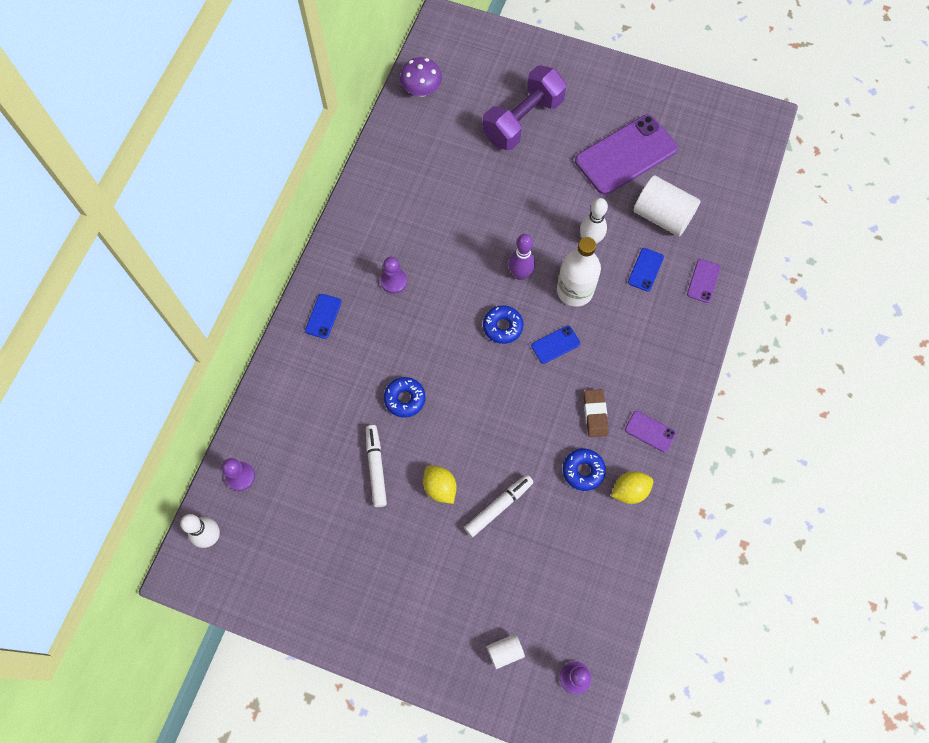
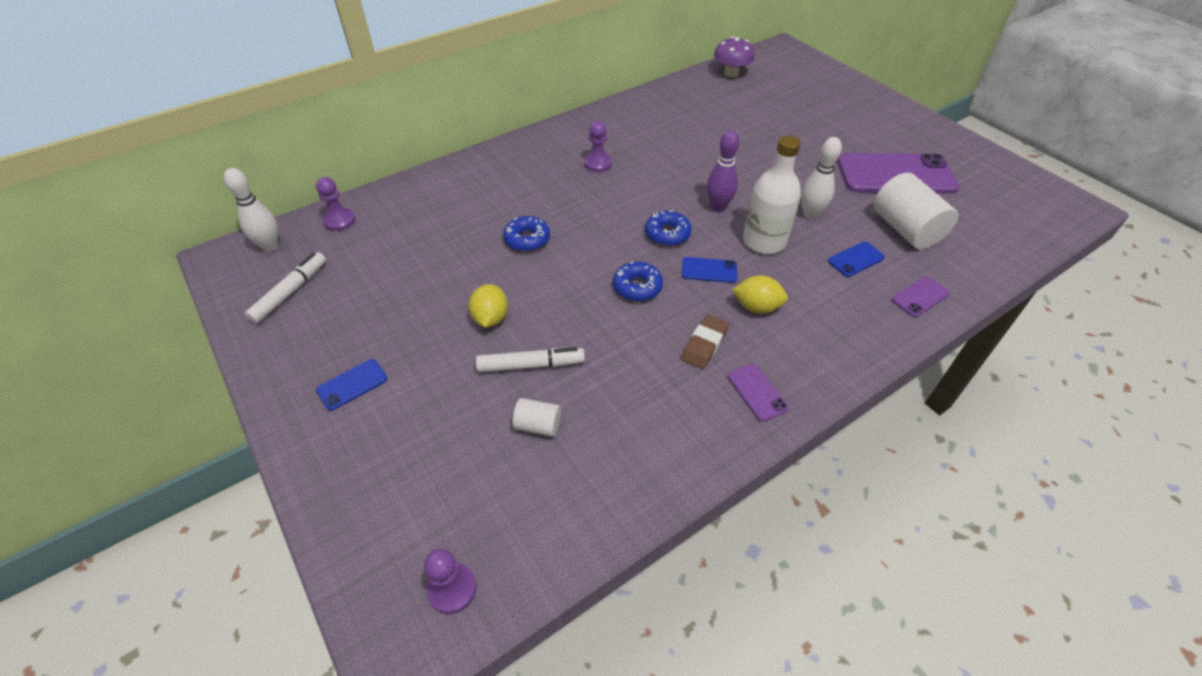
camera: 35 degrees right, 20 degrees down
(323, 316) = (517, 159): blue phone -> blue phone (352, 384)
(376, 467) = (451, 272): white marker -> white marker (290, 292)
(505, 652) = (404, 503): white cylinder -> white cylinder (538, 425)
(523, 120) = (807, 119): purple dumbbell -> none
(583, 471) = (648, 385): blue donut -> blue donut (637, 287)
(629, 491) = (687, 434): yellow lemon -> yellow lemon (757, 307)

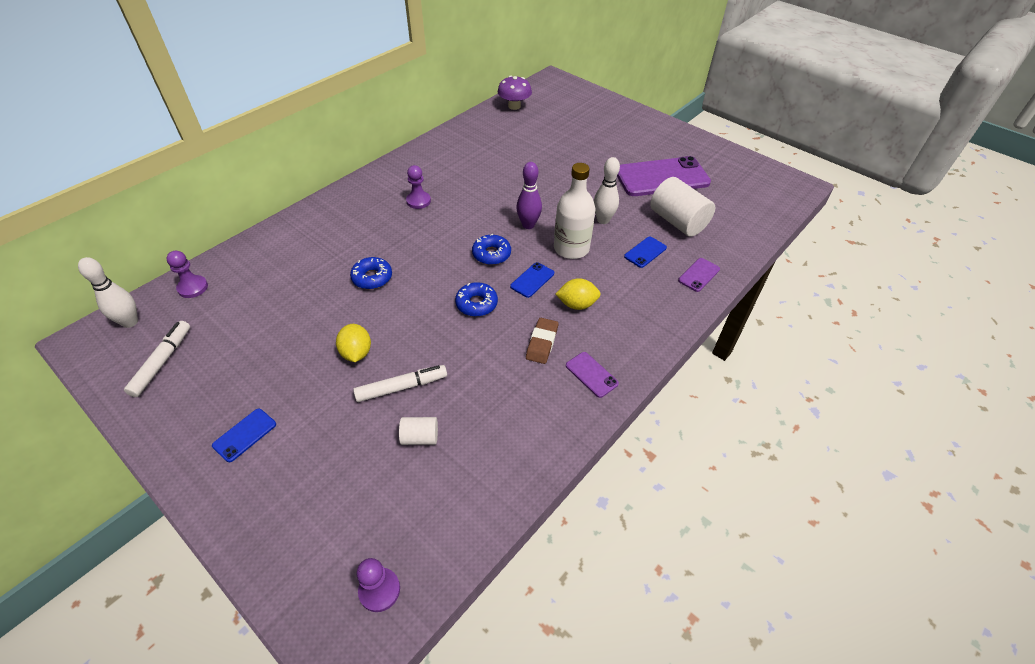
camera: 15 degrees left, 0 degrees up
(709, 270) = (532, 280): blue phone -> blue phone turned 45 degrees counterclockwise

